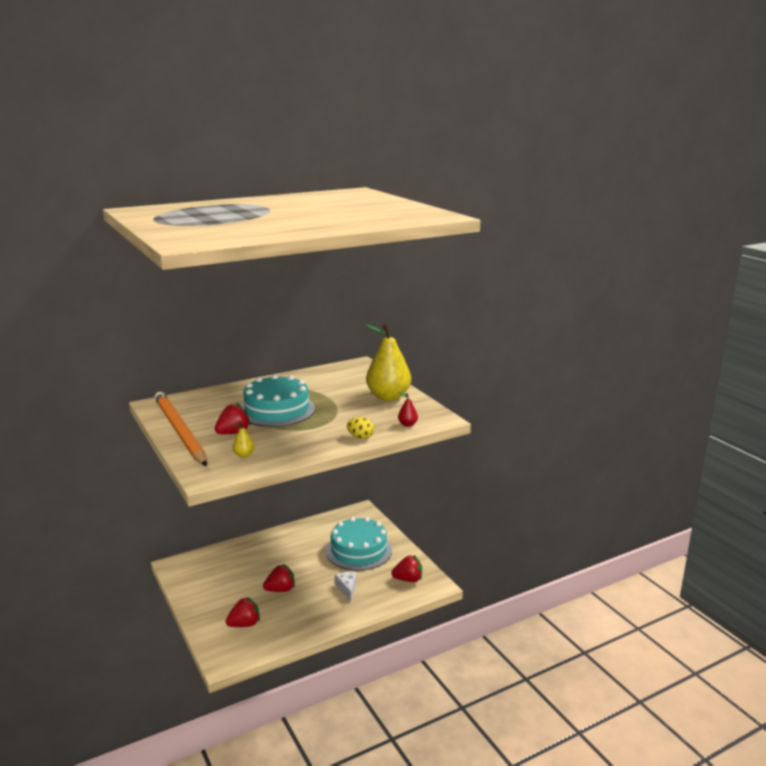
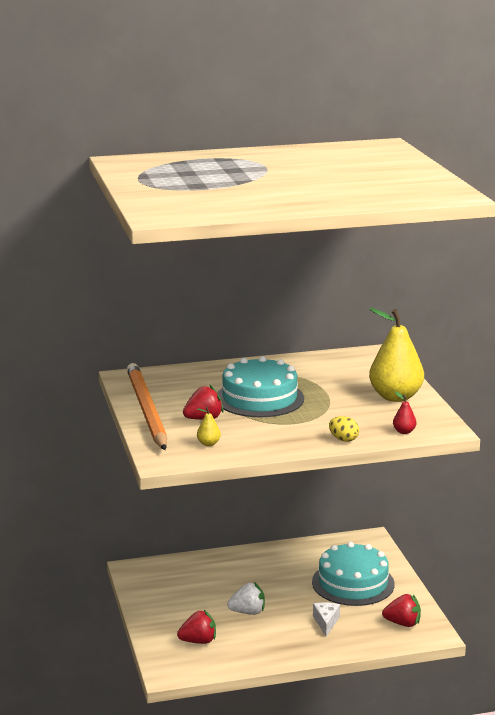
camera: 15 degrees right, 0 degrees up
(280, 590) = (248, 612): red strawberry -> white strawberry

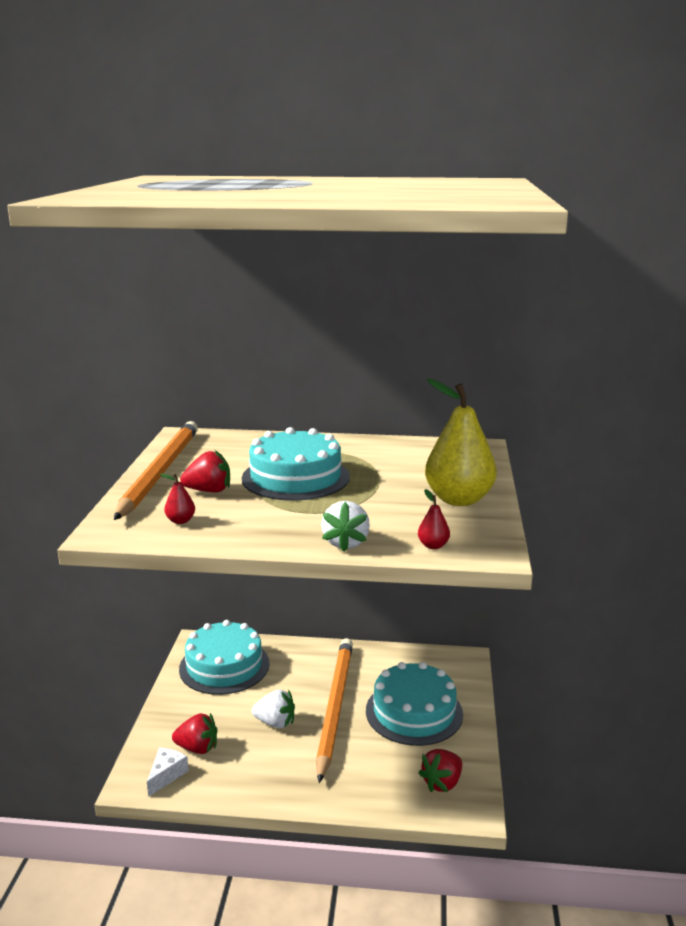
camera: 20 degrees right, 0 degrees up
(171, 581) = (224, 666): none -> turquoise cake
(208, 444) = (180, 521): yellow pear -> red pear
(287, 592) = (334, 706): none -> orange pencil
(326, 622) = (352, 758): white cheese -> white cheese (166, 775)
(343, 439) = (346, 543): yellow egg -> white strawberry
(402, 623) = (442, 783): red strawberry -> red strawberry turned 105 degrees clockwise

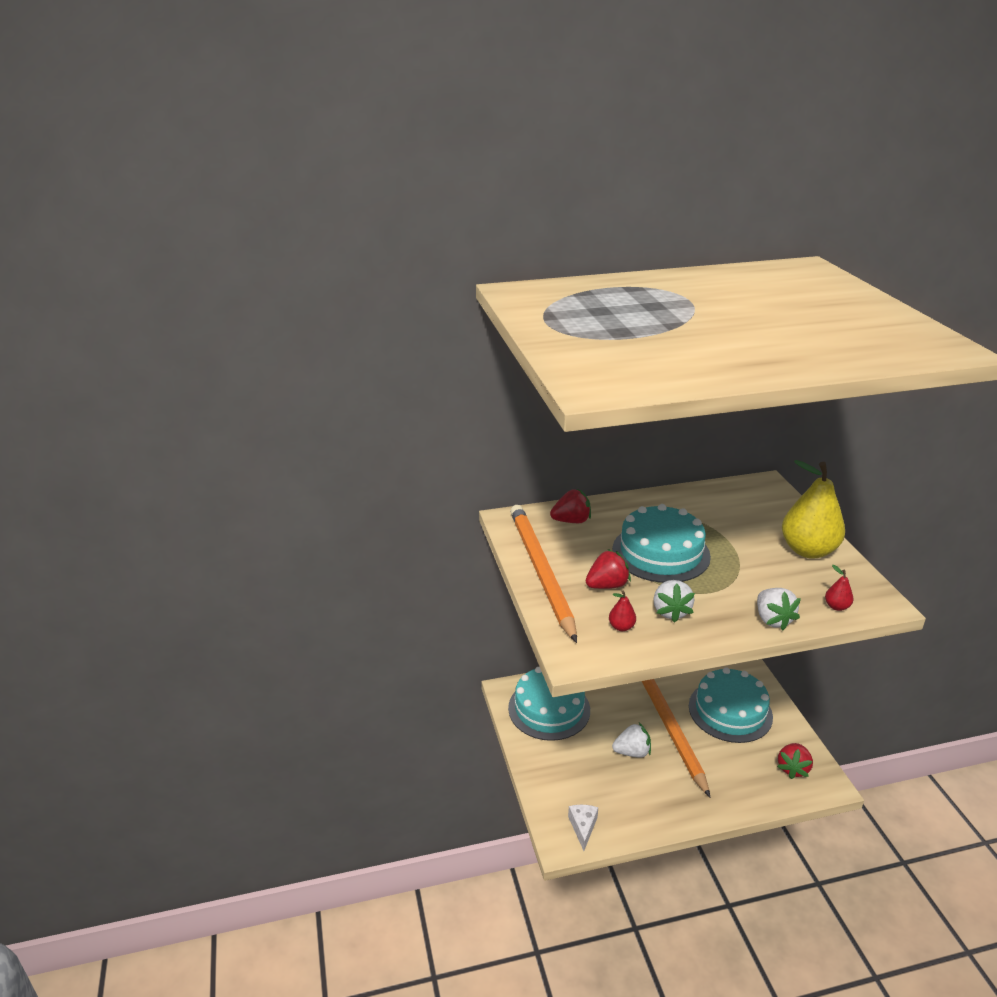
camera: 20 degrees left, 10 degrees up
(197, 748) = (588, 794): red strawberry -> red strawberry (571, 521)
(245, 519) = (670, 611): none -> white strawberry

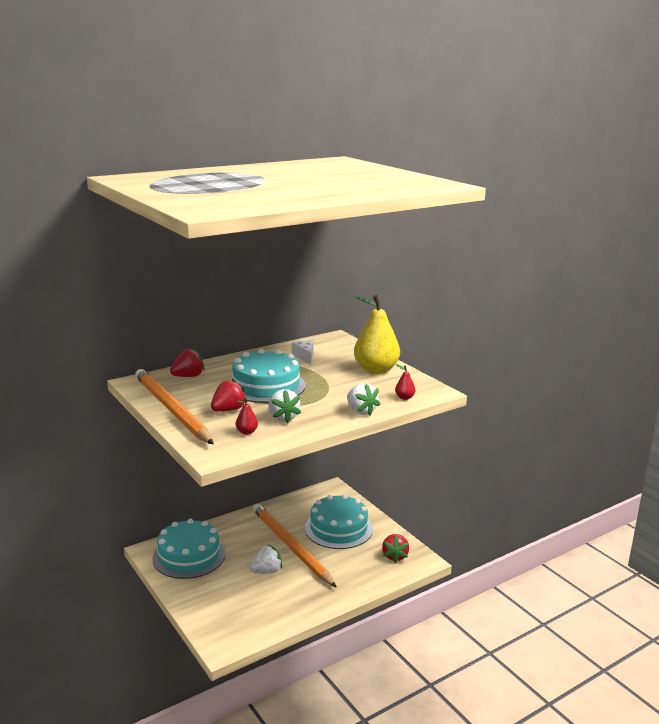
camera: 20 degrees left, 10 degrees down
(583, 827) = (237, 632): white cheese -> white cheese (305, 356)

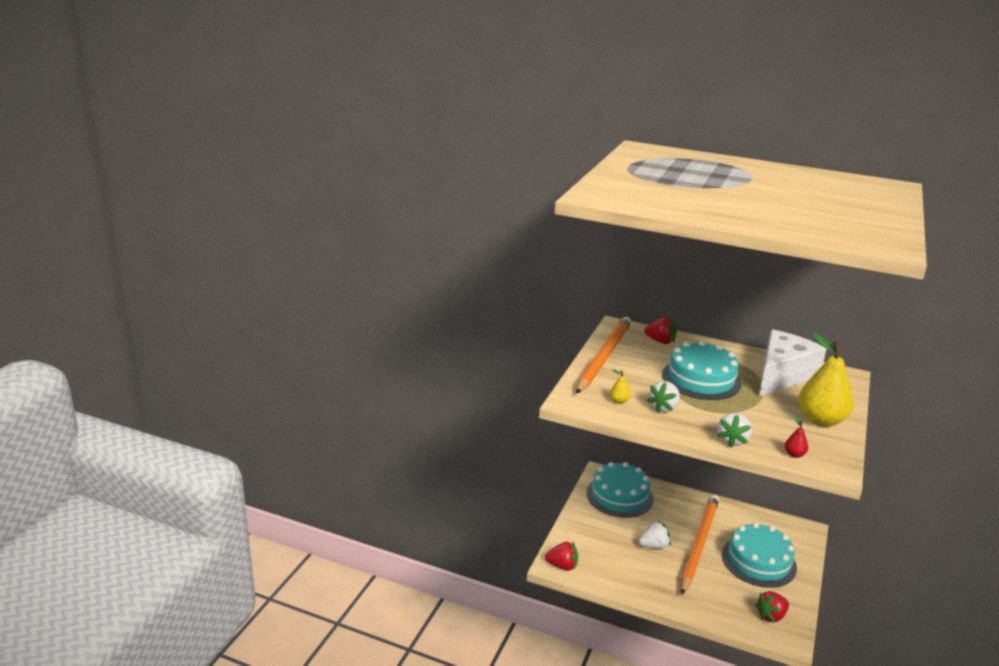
camera: 55 degrees right, 5 degrees up
(228, 410) = (638, 379): red strawberry -> red strawberry (562, 566)
(246, 432) = (619, 401): red pear -> yellow pear
(266, 571) = (654, 546): white strawberry -> white strawberry turned 45 degrees counterclockwise
(305, 356) = (782, 375): white cheese -> white cheese, size x2.42

